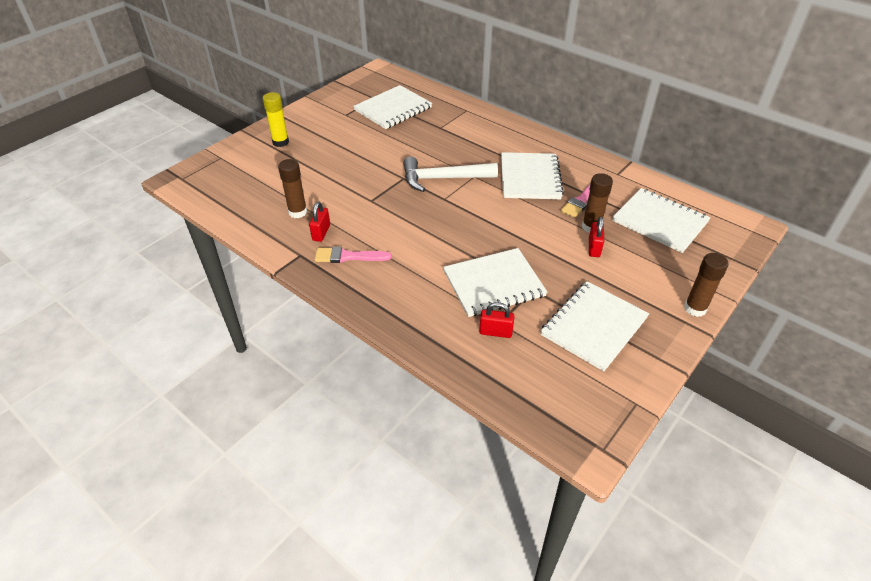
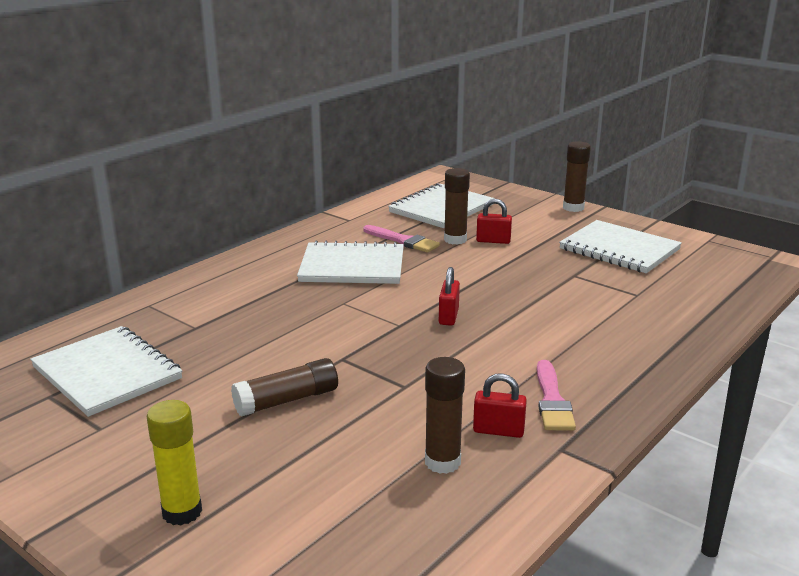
camera: 90 degrees left, 20 degrees down
(361, 162) = (287, 400): none -> brown glue stick
(443, 179) = (348, 325): white hammer -> none
(493, 284) = (573, 295): white notebook -> none
(495, 332) = (654, 297): red padlock -> red padlock (448, 316)

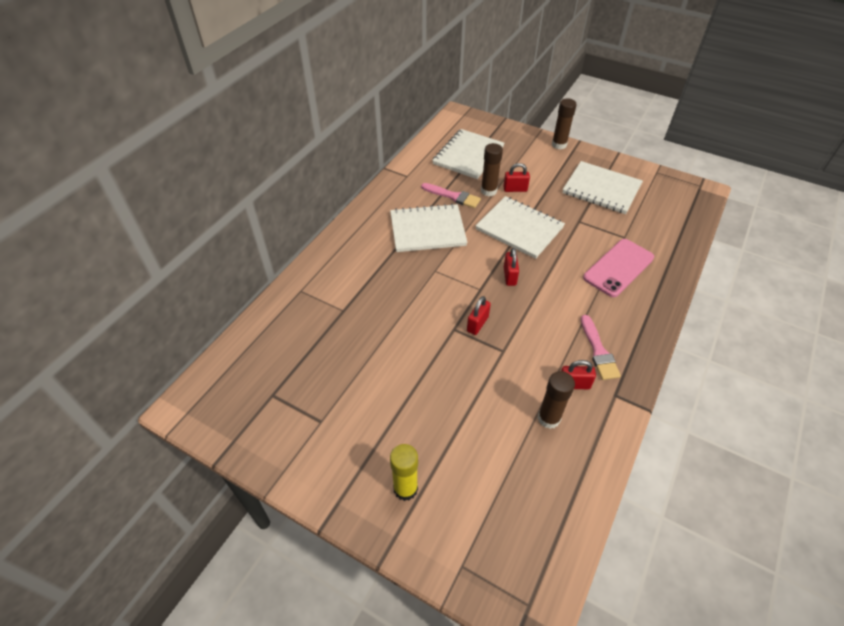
camera: 10 degrees left, 25 degrees up
(107, 373) = (302, 366): white notebook -> white notebook (519, 228)
(287, 400) = (432, 376): brown glue stick -> none
(379, 357) = (477, 324): none -> red padlock
(616, 322) = (618, 267): none -> pink phone

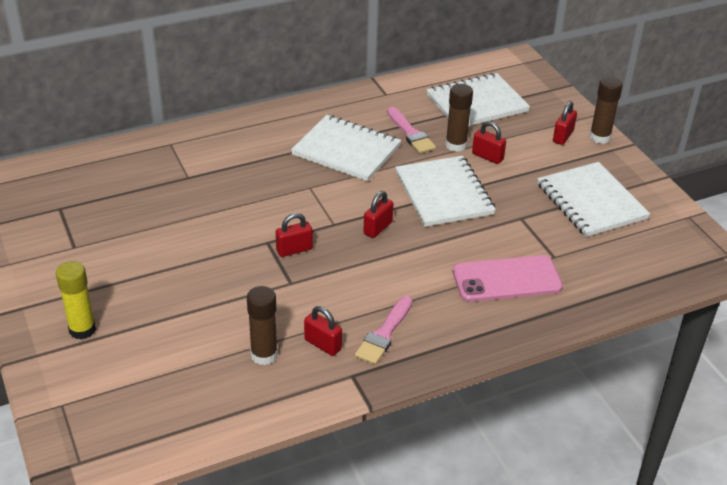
camera: 35 degrees right, 10 degrees down
(539, 154) = (563, 136): none -> red padlock

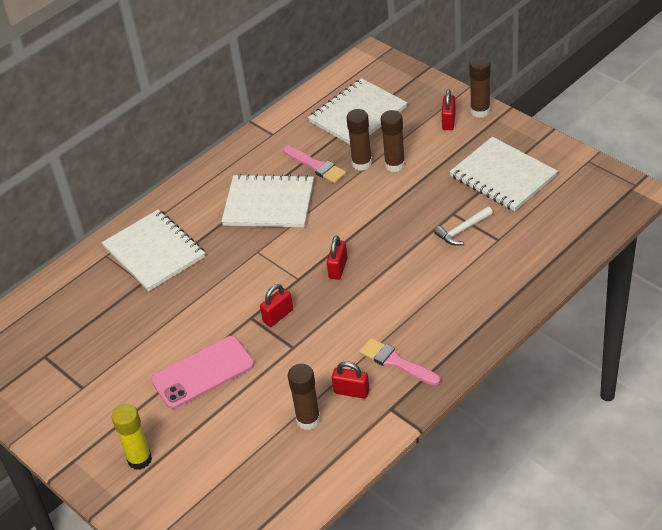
camera: 15 degrees left, 5 degrees up
(384, 333) = (396, 362): pink brush -> pink brush turned 120 degrees clockwise
(443, 193) = (376, 214): white notebook -> white notebook (154, 252)
(487, 157) = (395, 165): red padlock -> brown glue stick
(506, 279) = (470, 275): pink phone -> pink phone (203, 372)
(522, 236) = (462, 230): none -> white hammer

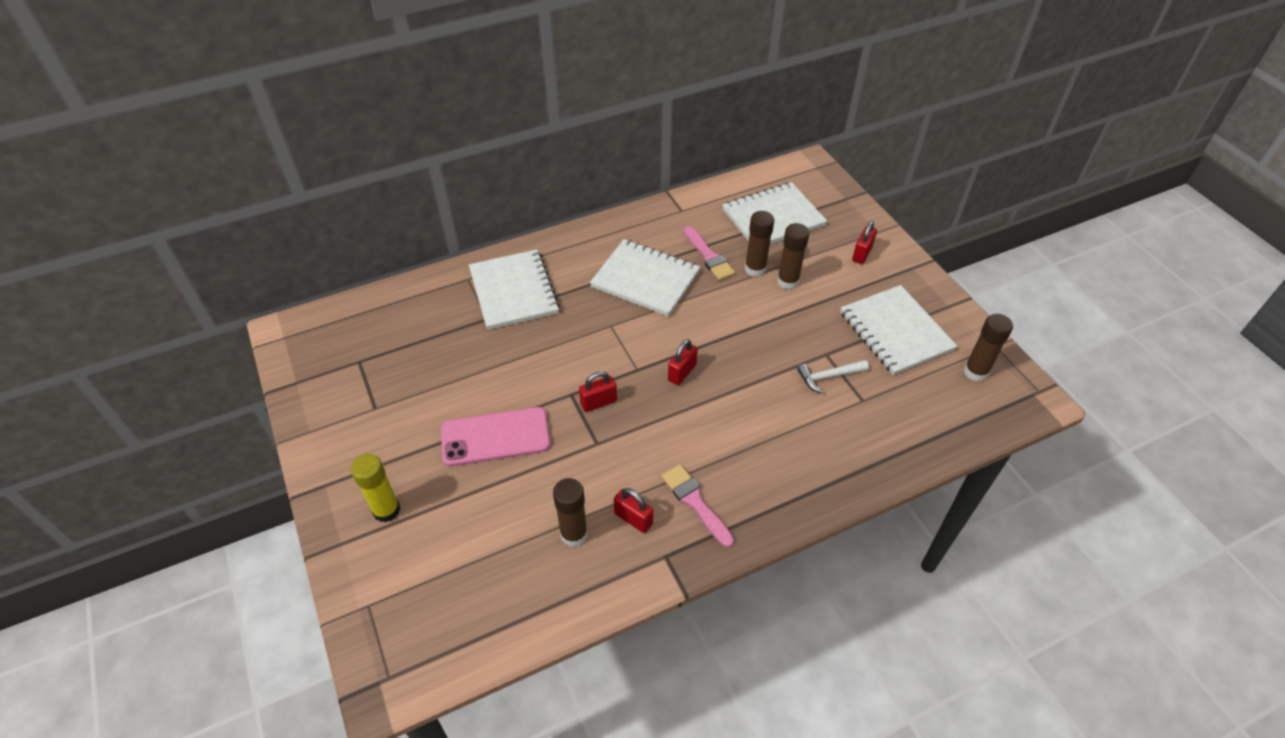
camera: 15 degrees right, 5 degrees up
(480, 111) = (899, 253): brown glue stick -> brown glue stick (975, 372)

